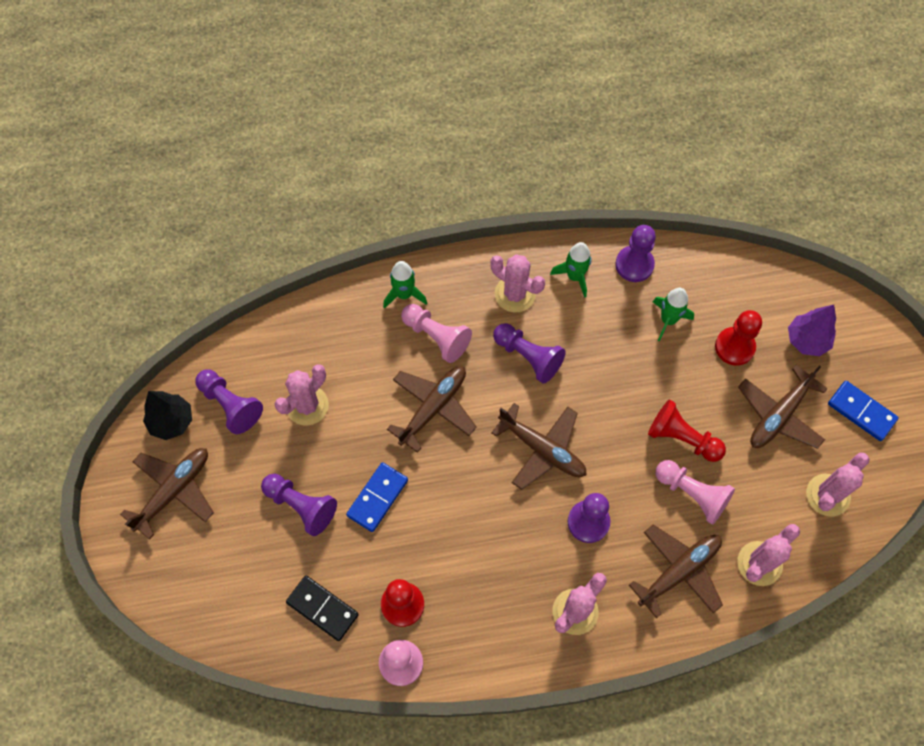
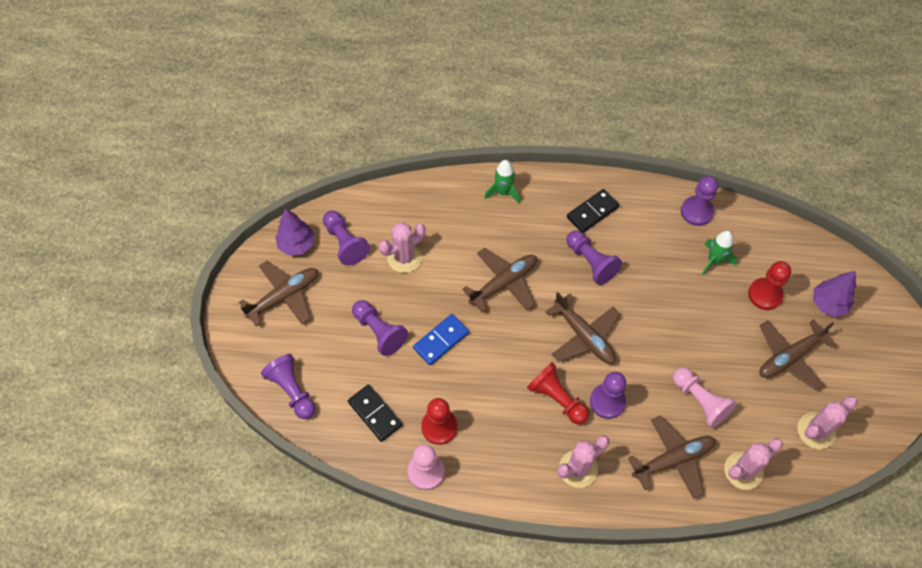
camera: 15 degrees right, 5 degrees down
(171, 421) = (297, 244): black tree -> purple tree
(215, 606) = (292, 390): none -> purple pawn
(436, 337) = (520, 230): pink pawn -> none
(515, 294) = (592, 212): pink cactus -> black domino
(574, 276) = (645, 210): green rocket -> none
(682, 438) = (702, 355): red pawn -> red pawn (557, 398)
(861, 412) = (862, 371): blue domino -> none

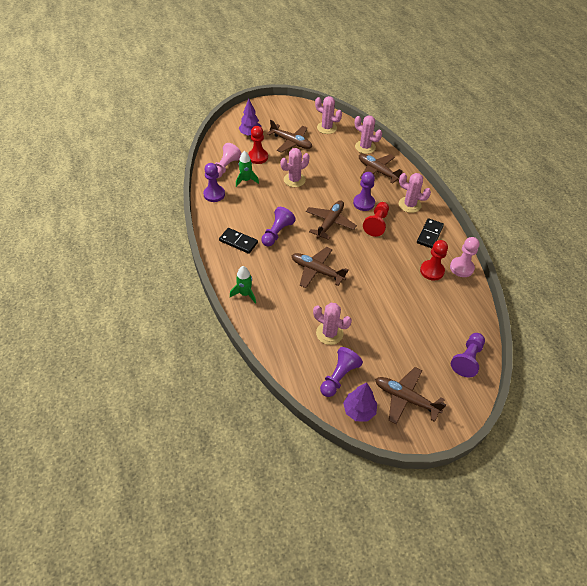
camera: 115 degrees left, 10 degrees down
(375, 413) = (447, 306): black domino -> black domino (429, 234)
(379, 332) = (393, 326): purple pawn -> none
(441, 340) = (377, 289): blue domino -> none
(693, 325) = (294, 180): none -> pink cactus
(700, 401) = (338, 168): pink pawn -> pink pawn (225, 167)

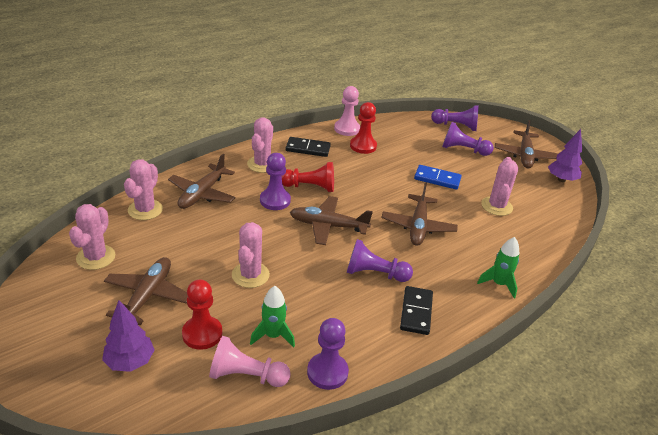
camera: 110 degrees left, 15 degrees down
(294, 180) = (250, 275): pink cactus -> pink cactus turned 60 degrees clockwise
(339, 376) = (540, 194): purple pawn -> purple pawn (463, 150)
(375, 306) = (437, 179): none -> blue domino

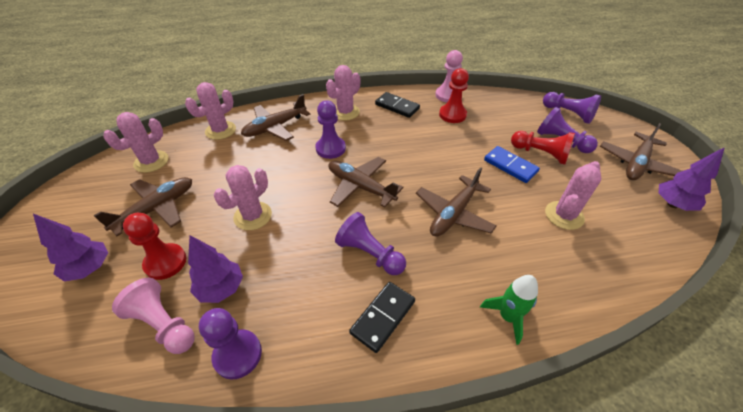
camera: 30 degrees right, 10 degrees up
(273, 335) = (221, 288): green rocket -> purple tree
(310, 187) = (372, 143): red pawn -> red pawn (540, 154)

